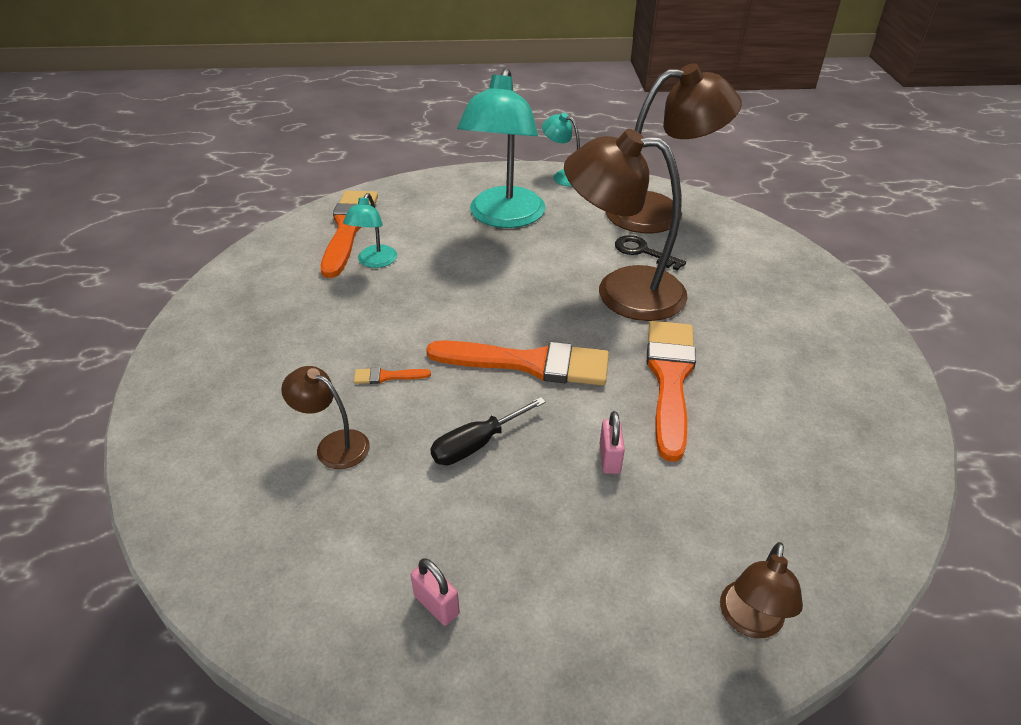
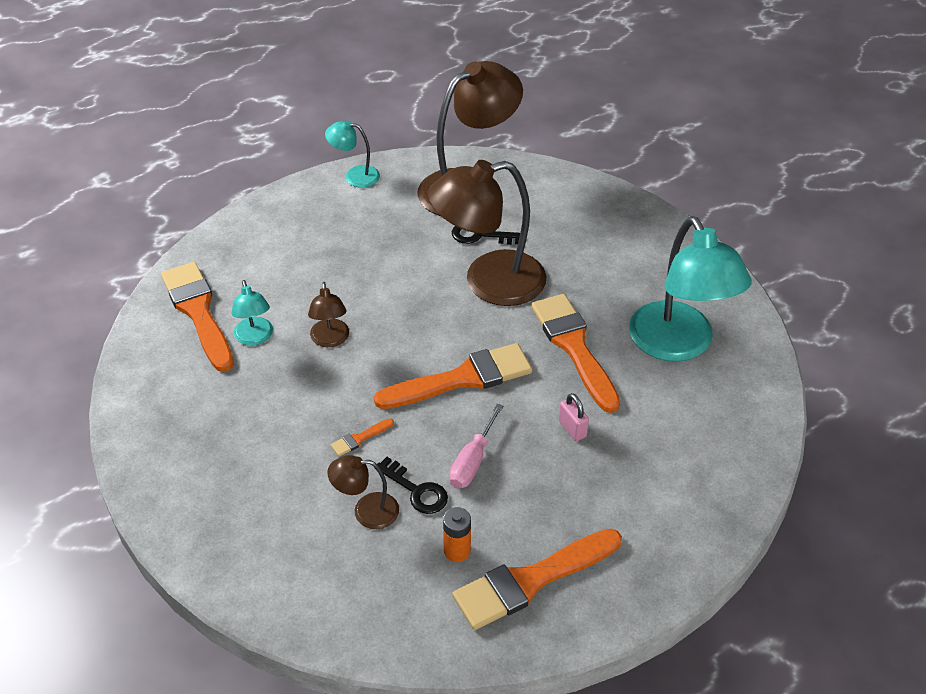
camera: 30 degrees left, 5 degrees up
(385, 528) = (457, 551): none -> orange battery
(397, 447) = (416, 490): none -> black key
(436, 605) = (531, 580): pink padlock -> orange brush
(477, 444) = (472, 461): black screwdriver -> pink screwdriver
(504, 217) = (335, 244): turquoise lamp -> turquoise lamp (678, 345)
(749, 622) = (721, 495): brown lamp -> brown lamp (330, 340)

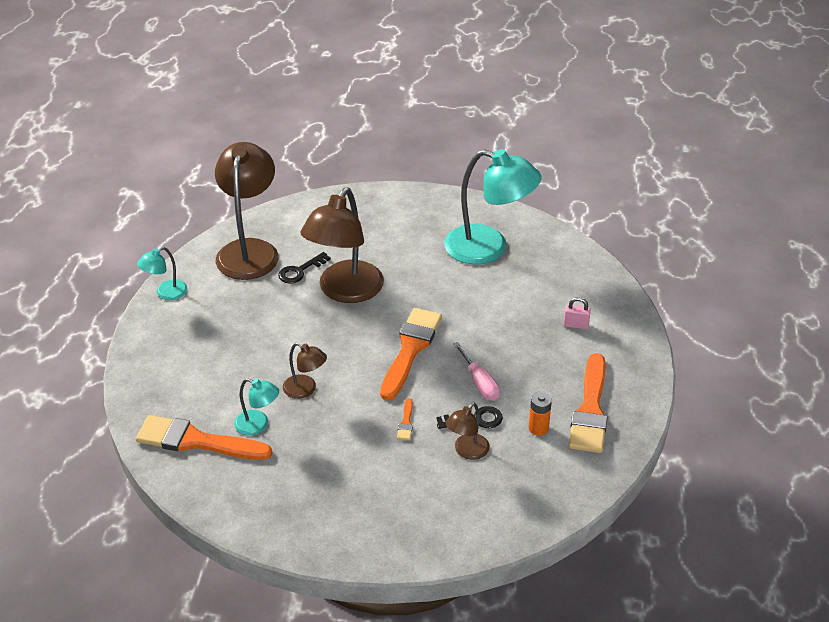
camera: 50 degrees left, 5 degrees down
(572, 429) = (501, 327): pink padlock -> pink padlock (576, 325)
(574, 347) = (441, 289): orange brush -> none

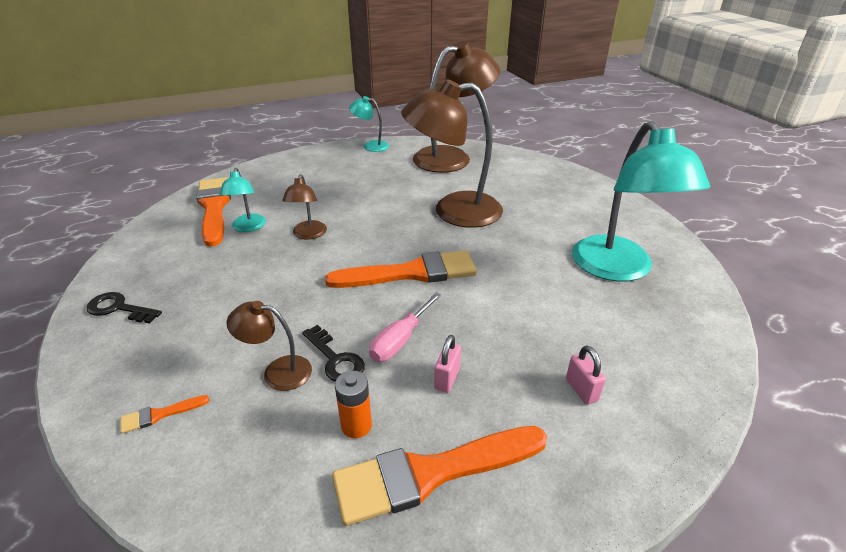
camera: 60 degrees right, 5 degrees down
(300, 271) = (454, 184): black key -> black key (119, 308)
(406, 422) = (300, 308): orange brush -> orange brush (160, 414)
(529, 375) = (447, 378): none -> pink padlock

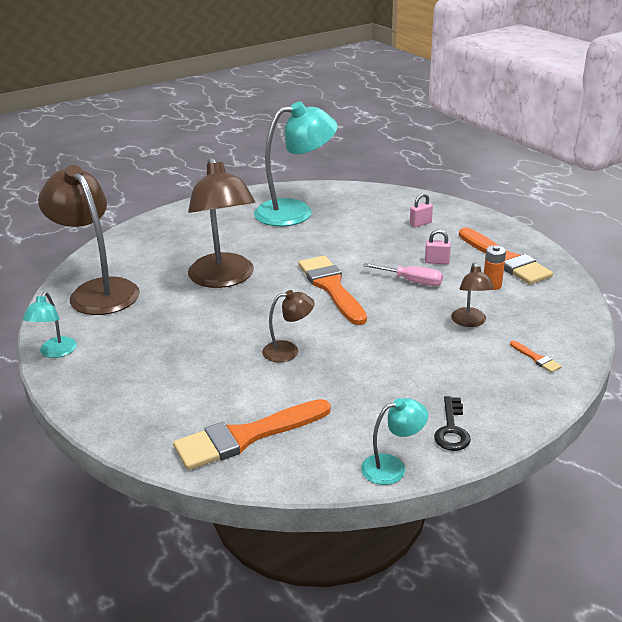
camera: 100 degrees left, 5 degrees down
(248, 227) = (285, 394): turquoise lamp -> turquoise lamp (392, 467)
(335, 359) = (444, 302): black key -> none

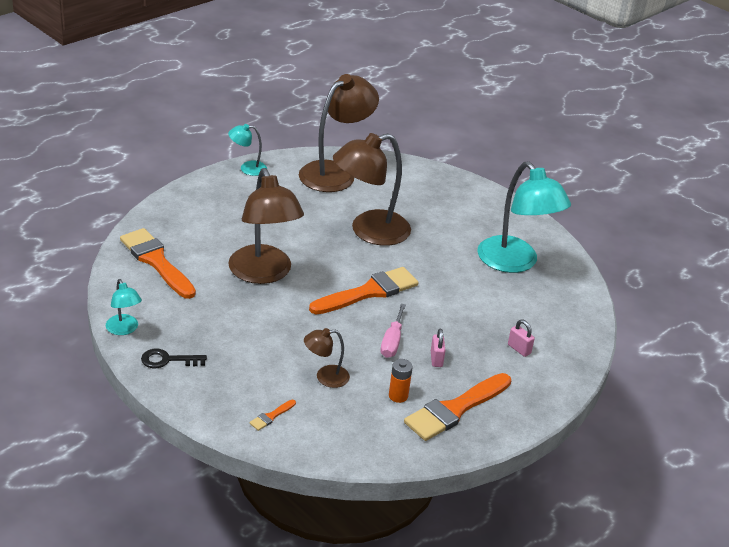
camera: 75 degrees right, 5 degrees up
(288, 351) = (264, 273): brown lamp -> brown lamp, size x2.12

